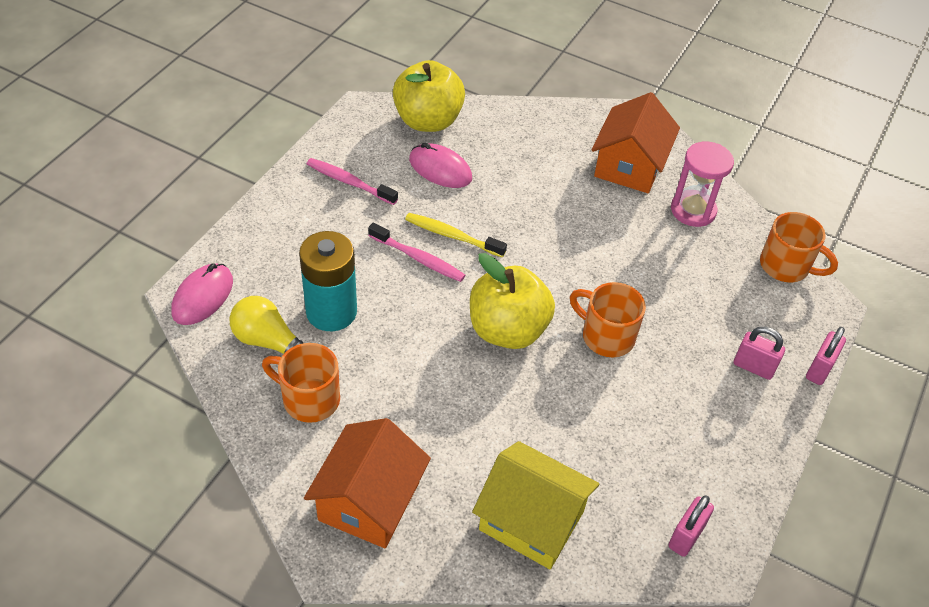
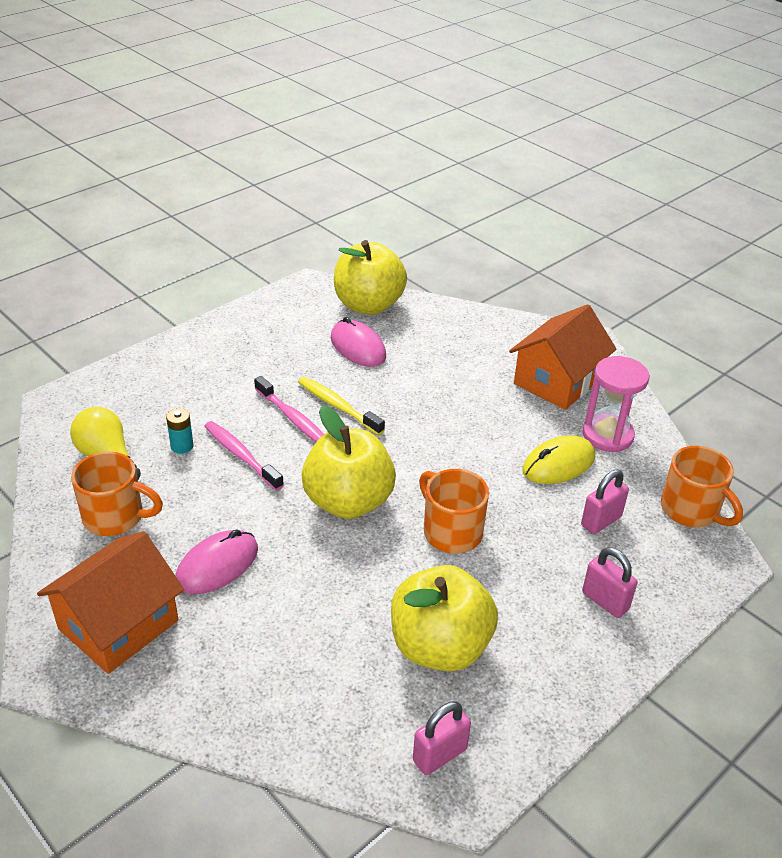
camera: 20 degrees right, 10 degrees down
(203, 297) = (71, 407): pink mouse -> pink mouse (217, 565)
(309, 399) = (115, 517): orange mug -> orange mug turned 150 degrees clockwise
(331, 312) = (182, 446): turquoise battery -> turquoise battery, size x0.43
(349, 182) = (263, 341): pink toothbrush -> pink toothbrush (241, 455)
(531, 520) = (275, 689): yellow house -> none
(644, 444) = (439, 646): none -> yellow apple
(665, 248) = (558, 464): none -> yellow mouse
(819, 369) = (684, 622): pink padlock -> pink padlock (601, 521)

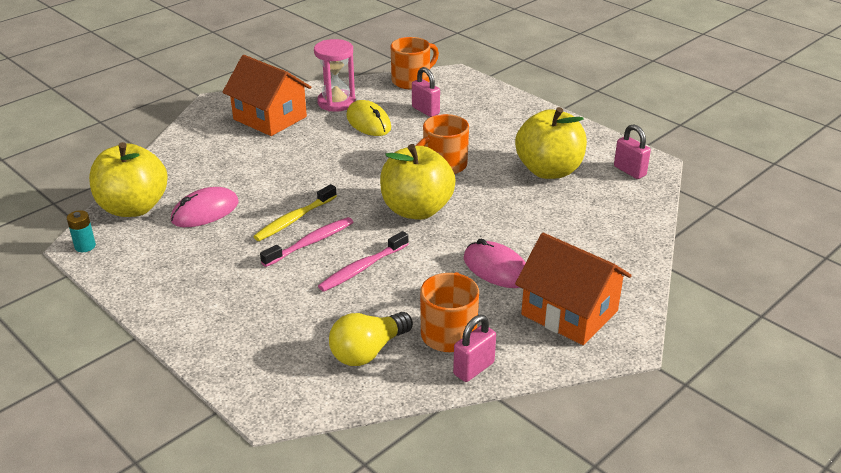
camera: 90 degrees left, 5 degrees down
(182, 446) = (349, 305): turquoise battery -> turquoise battery (85, 246)
(605, 601) = (496, 114): pink padlock -> pink padlock (473, 368)

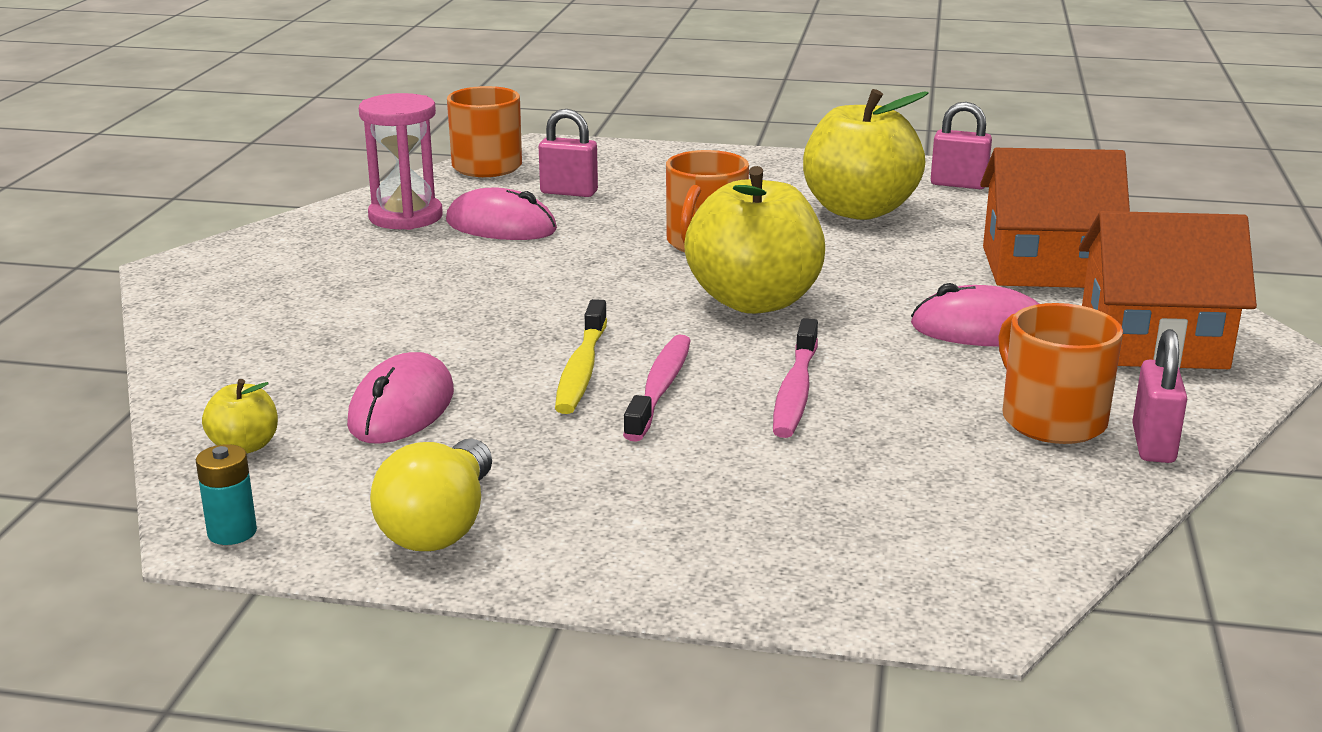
camera: 35 degrees left, 10 degrees down
(133, 207) = (245, 446): yellow apple -> yellow apple, size x0.43
(270, 118) = (317, 262): orange house -> orange house (1045, 267)
(368, 122) = (501, 226): yellow mouse -> pink mouse
(368, 351) = (982, 482): yellow light bulb -> yellow light bulb (440, 525)

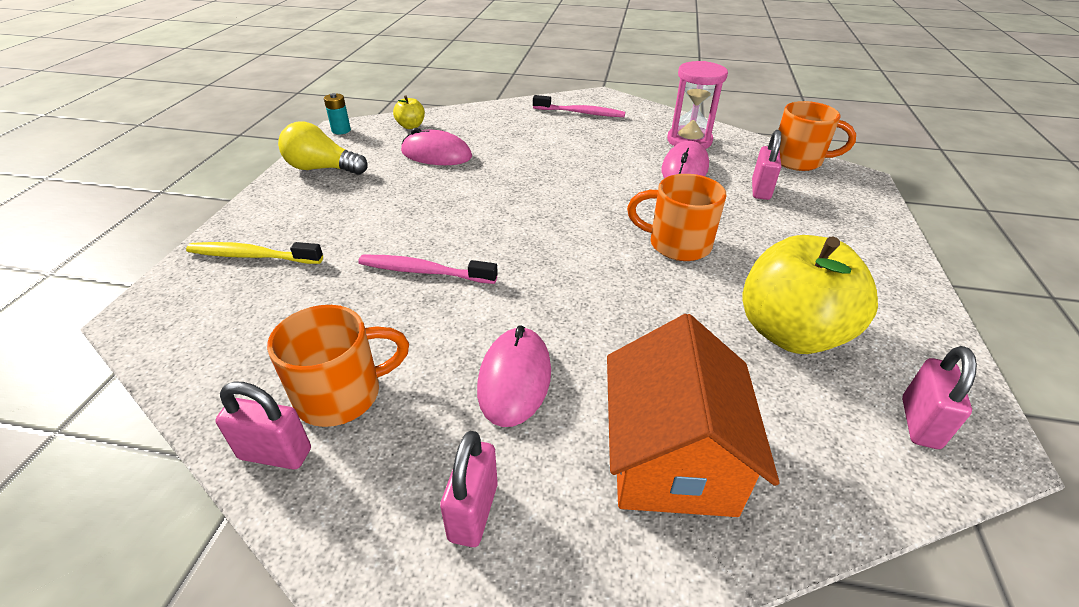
camera: 90 degrees right, 15 degrees up
(581, 369) = (470, 198): yellow toothbrush -> yellow toothbrush (252, 256)
(660, 388) = (440, 223): pink toothbrush -> pink toothbrush (581, 113)
(754, 301) = (569, 262): yellow apple -> none
(1152, 343) = (473, 512): orange house -> pink padlock

